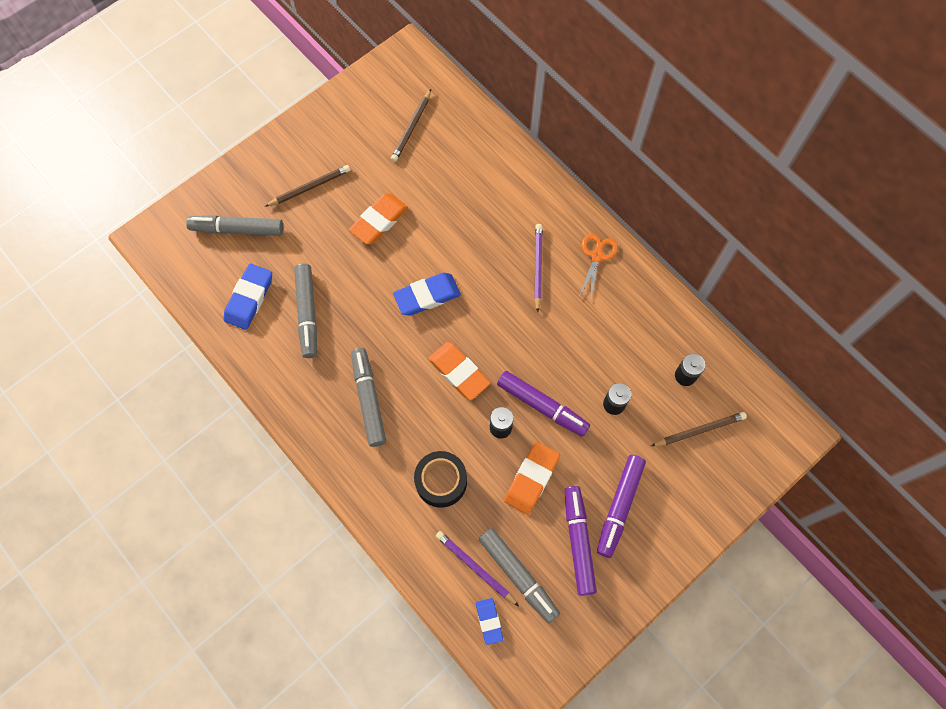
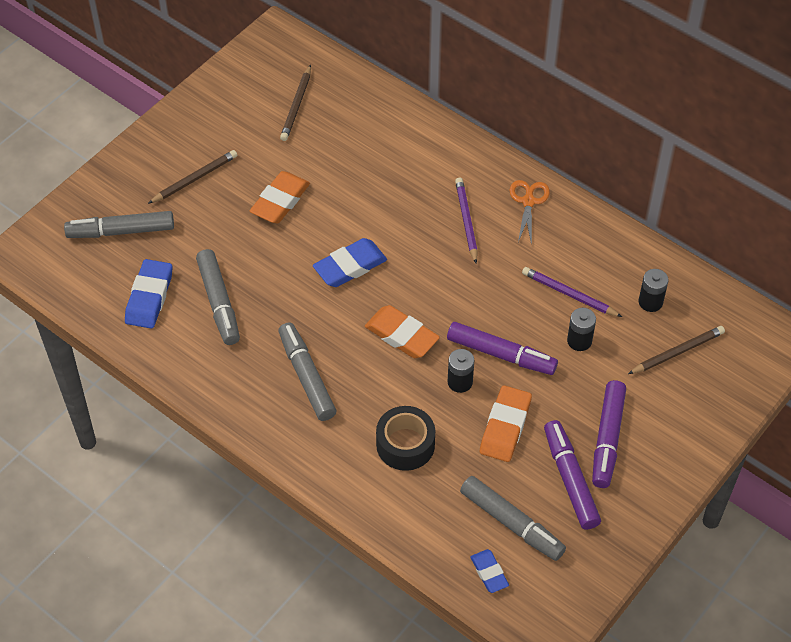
camera: 10 degrees left, 15 degrees down
(475, 568) = (462, 523): purple pencil -> purple pencil (569, 294)

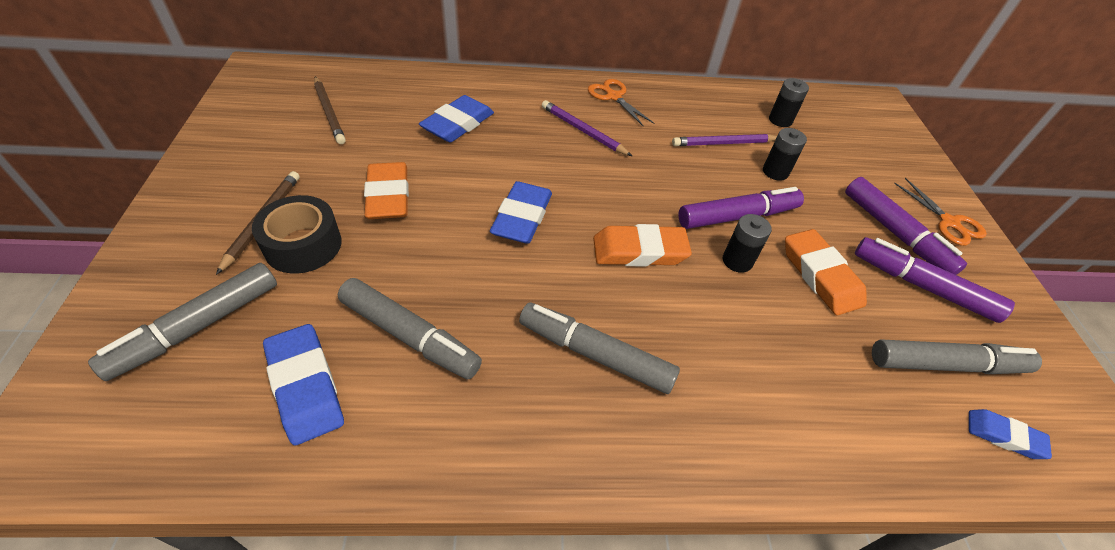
camera: 45 degrees left, 5 degrees down
(377, 164) = (458, 124): none -> blue eraser
(405, 444) = (769, 356): black tape -> black tape (303, 245)
(666, 461) = (949, 223): none -> orange scissors
(677, 352) = (842, 142): brown pencil -> none

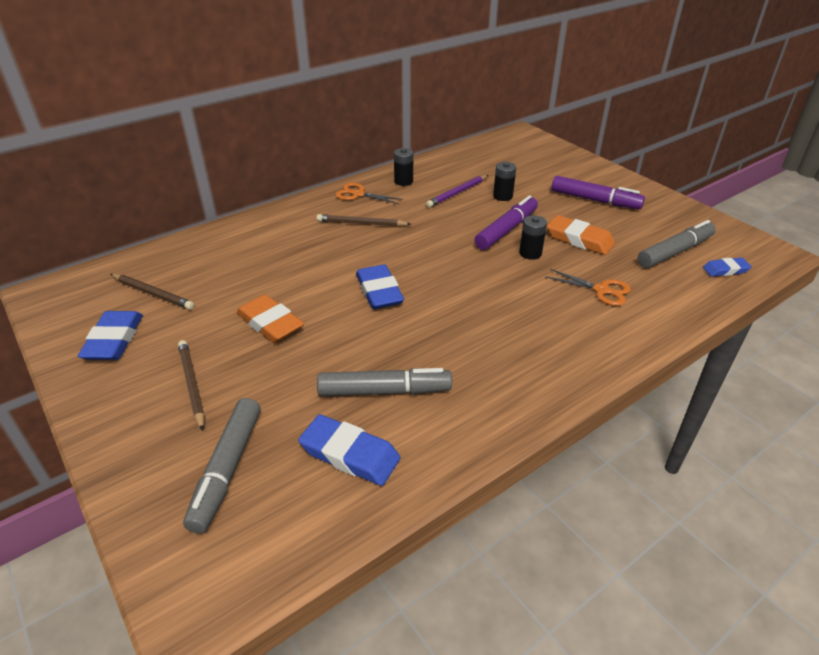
camera: 30 degrees left, 10 degrees down
(303, 245) = (244, 382): black tape -> none
(458, 124) = (267, 257): blue eraser -> blue eraser (114, 340)
(583, 131) = (361, 223): purple pencil -> brown pencil
(595, 354) = (505, 340): grey marker -> none
(639, 251) = (471, 275): orange eraser -> none
(780, 120) = (476, 166): black battery -> black battery (403, 181)
(922, 286) = (632, 220): purple marker -> none
(949, 223) = (615, 183): orange scissors -> orange scissors (602, 290)

